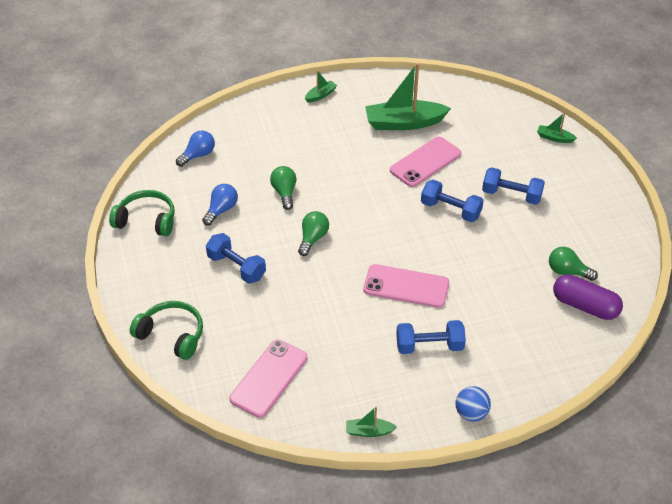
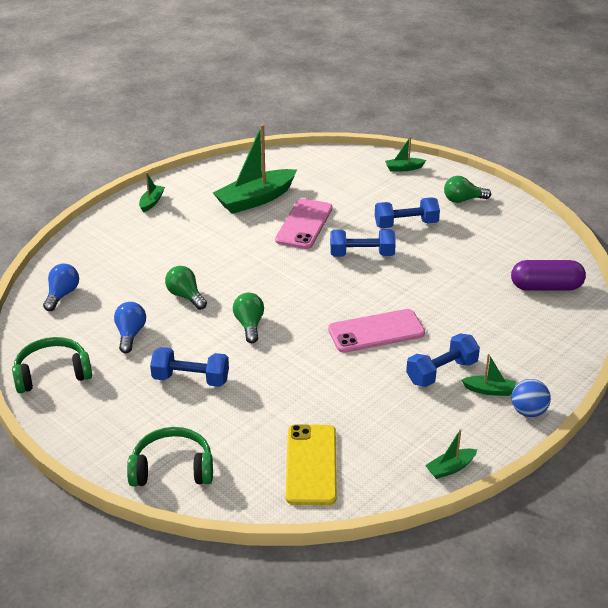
camera: 30 degrees left, 10 degrees down
(269, 378) = (311, 464): pink phone -> yellow phone
(455, 380) = (489, 390): none -> green boat
(567, 271) = (507, 266): green light bulb -> green light bulb (463, 200)

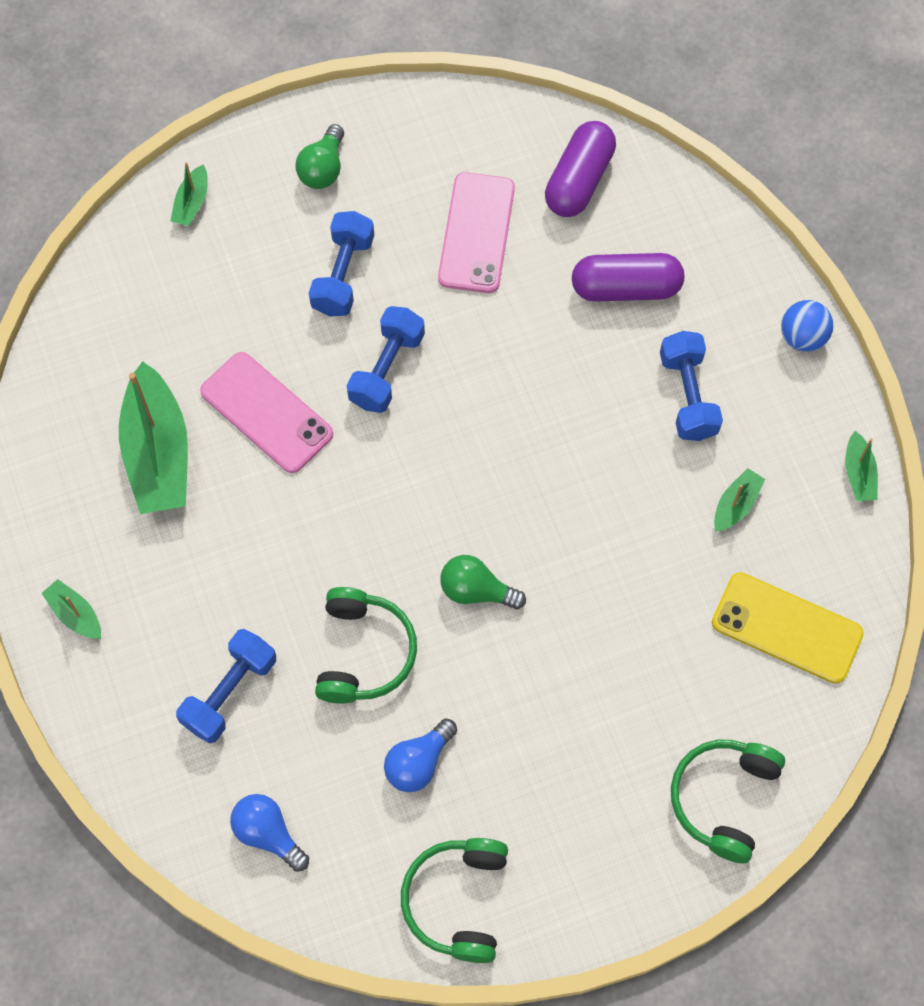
camera: 65 degrees left, 30 degrees up
(130, 334) = (418, 762): blue light bulb -> blue light bulb turned 75 degrees counterclockwise
(185, 296) = (364, 653): green light bulb -> green headphones
(191, 379) = (558, 713): blue dumbbell -> blue dumbbell (229, 692)
(376, 331) = (569, 434): pink phone -> pink phone (476, 233)
(489, 390) = (746, 359): green boat -> green boat (736, 505)
(492, 325) = (625, 288): none -> purple capsule

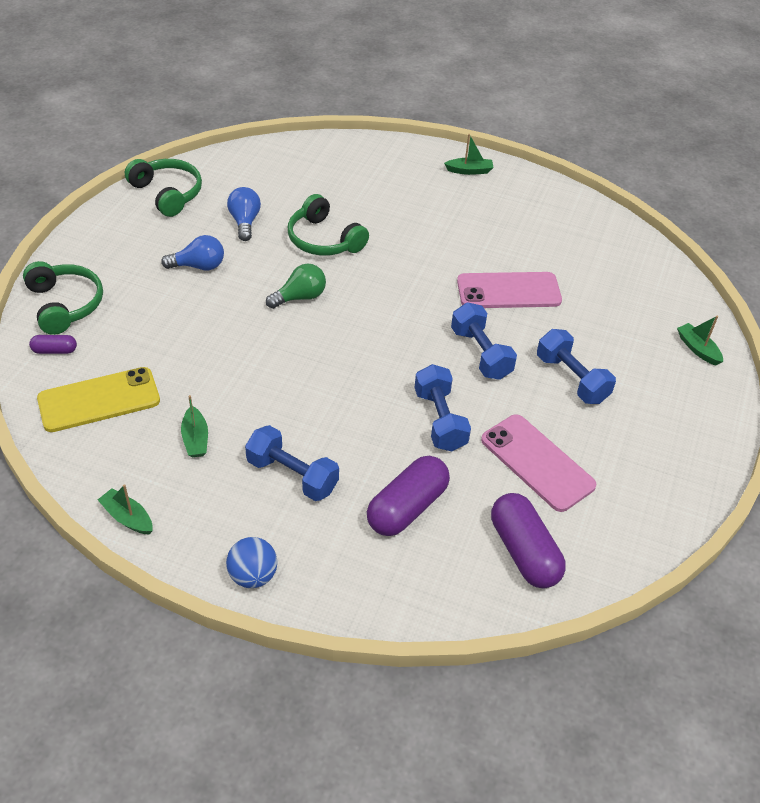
camera: 130 degrees right, 20 degrees down
(158, 453) = (530, 241): green boat -> none
(229, 692) = (365, 190): blue dumbbell -> blue dumbbell (440, 420)
(268, 834) = (282, 163): blue light bulb -> blue light bulb (198, 266)
(323, 169) = (669, 423): green light bulb -> none
(782, 735) = (55, 350): none -> purple capsule

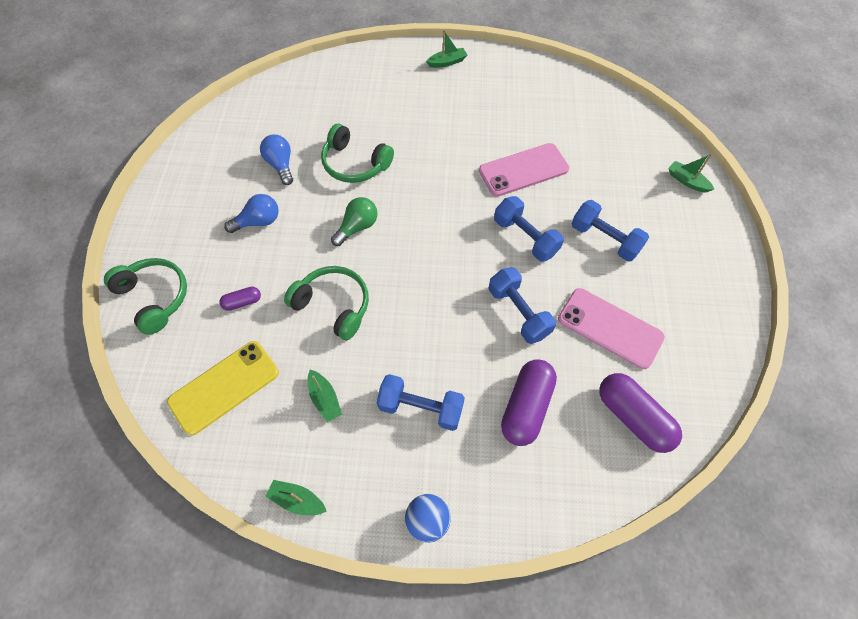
camera: 15 degrees left, 15 degrees up
(55, 350) = (164, 348): purple capsule -> purple capsule (242, 302)
(168, 193) = (202, 155): green headphones -> green headphones (333, 305)

